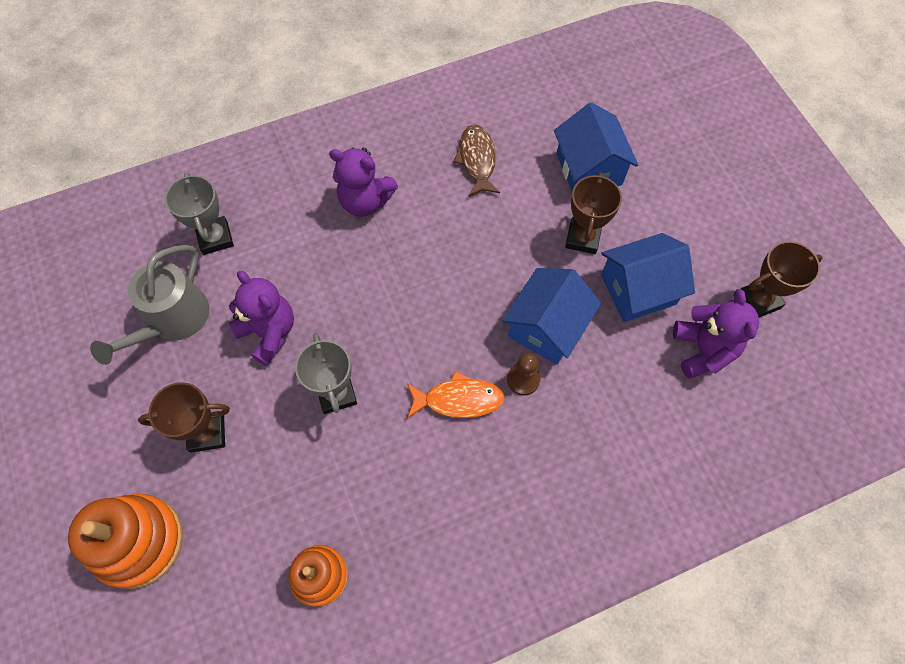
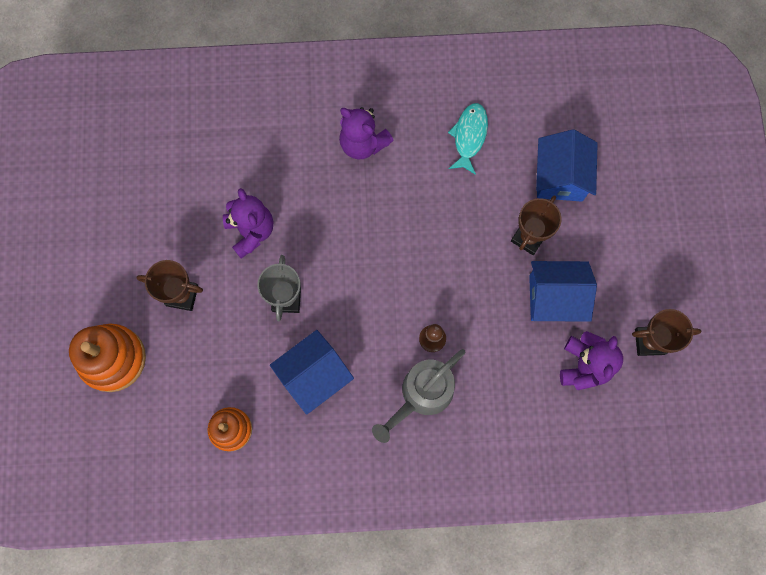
camera: 20 degrees right, 10 degrees up
(173, 320) = (182, 195): grey watering can -> grey watering can (422, 394)
(215, 238) = (233, 135): grey trophy -> none
(458, 399) = (377, 337): orange fish -> none
(477, 160) = (469, 136): brown fish -> turquoise fish
(546, 327) = (467, 303): blue house -> blue house (314, 375)

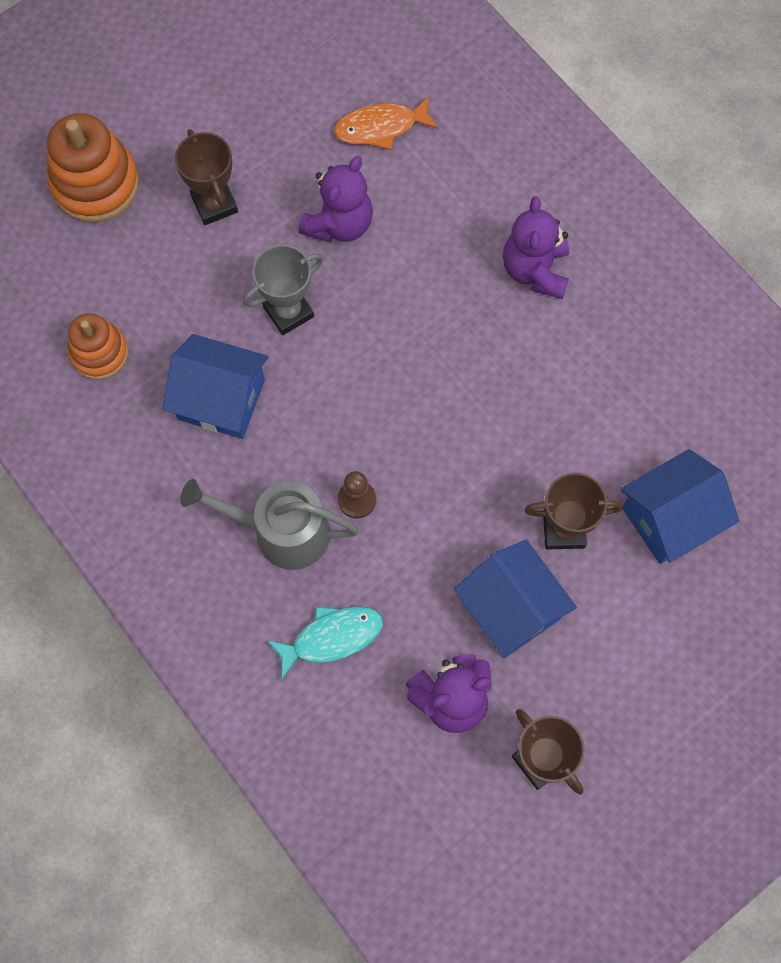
camera: 55 degrees right, 5 degrees down
(206, 165) = (381, 128): none -> orange fish
(469, 136) = (637, 380): turquoise fish -> turquoise fish (331, 637)

